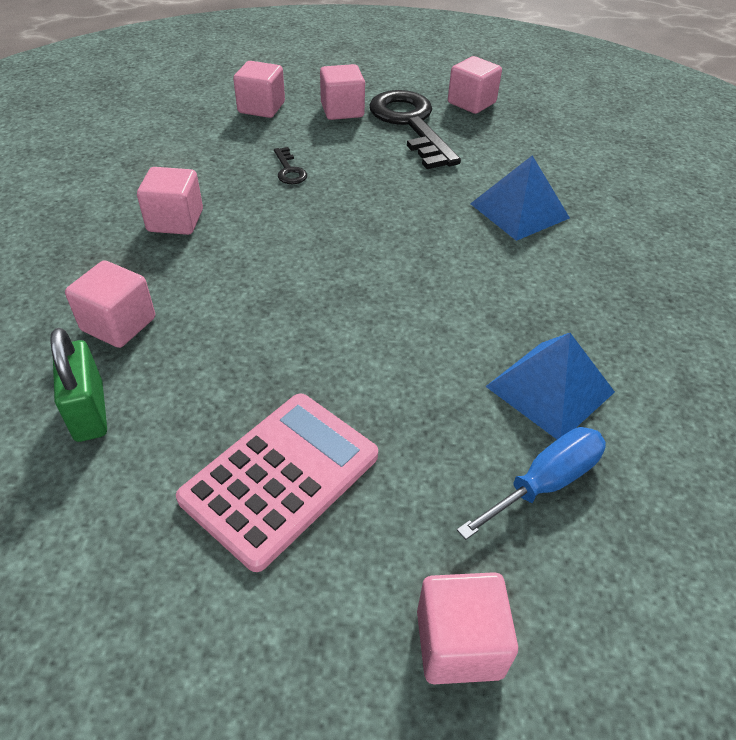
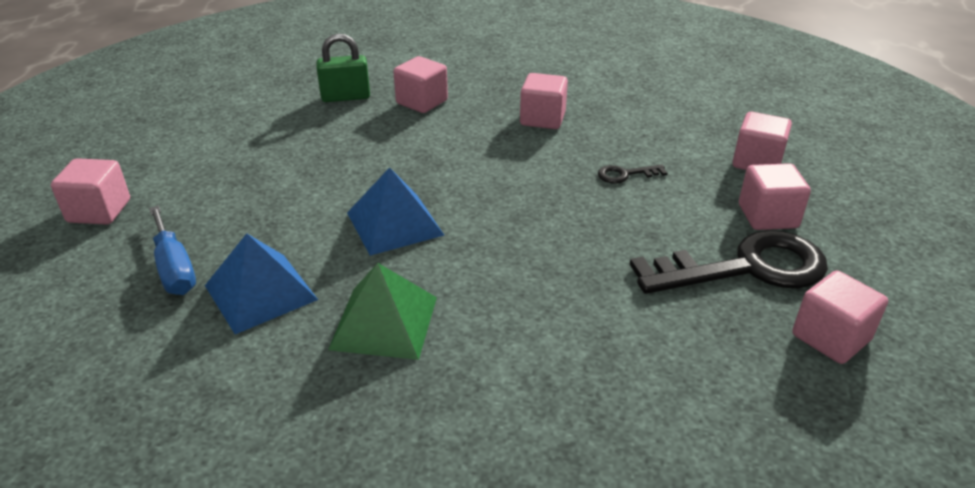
camera: 100 degrees right, 10 degrees down
(281, 477) = (255, 158): pink calculator -> none
(519, 210) = (541, 331): blue pyramid -> blue pyramid (395, 223)
(550, 293) = (384, 322): none -> green pyramid

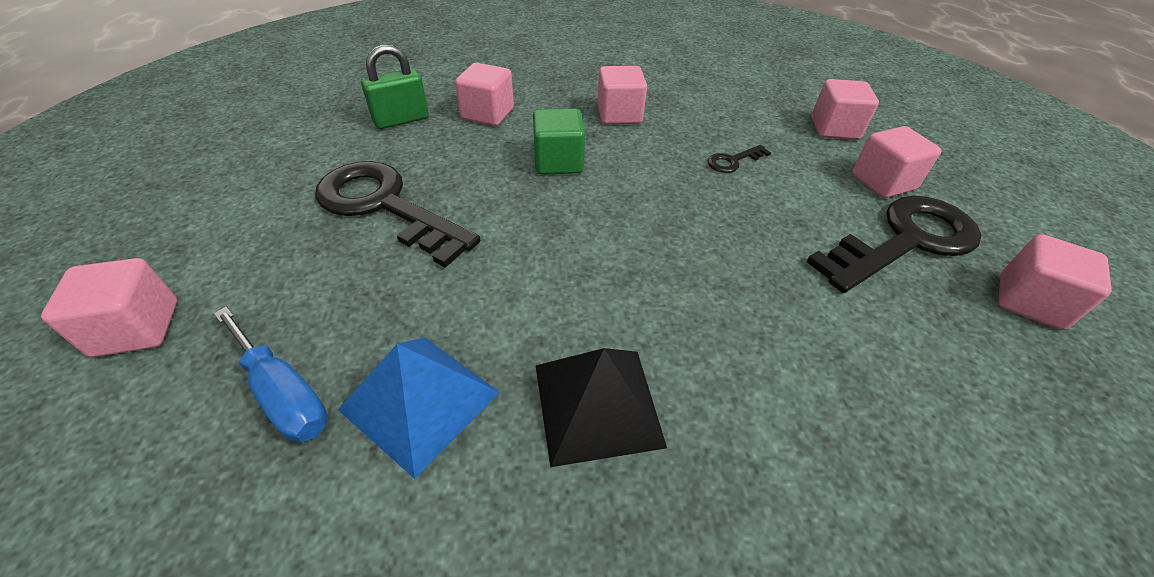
camera: 20 degrees left, 10 degrees up
(299, 162) = (385, 206): none -> black key
(384, 322) = (598, 404): green pyramid -> black pyramid
(395, 223) = (537, 264): blue pyramid -> none
(460, 150) = (558, 162): none -> green cube

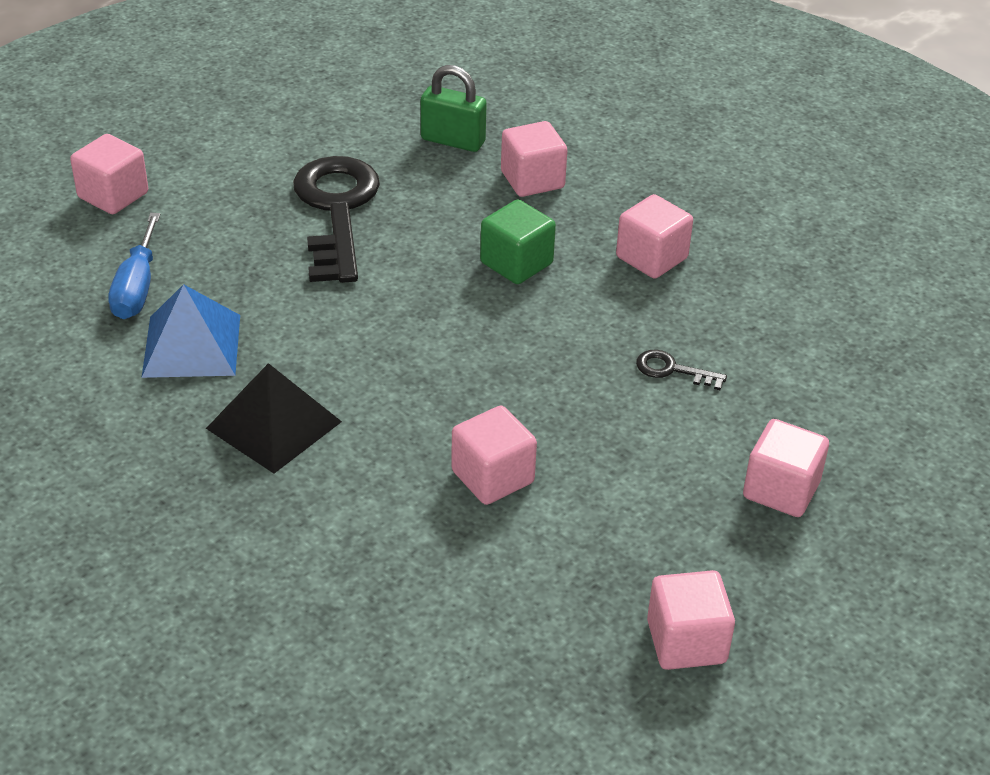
camera: 50 degrees right, 5 degrees down
(834, 129) = (852, 420): pink cube -> pink cube (492, 477)
(905, 241) = (684, 533): black key -> none

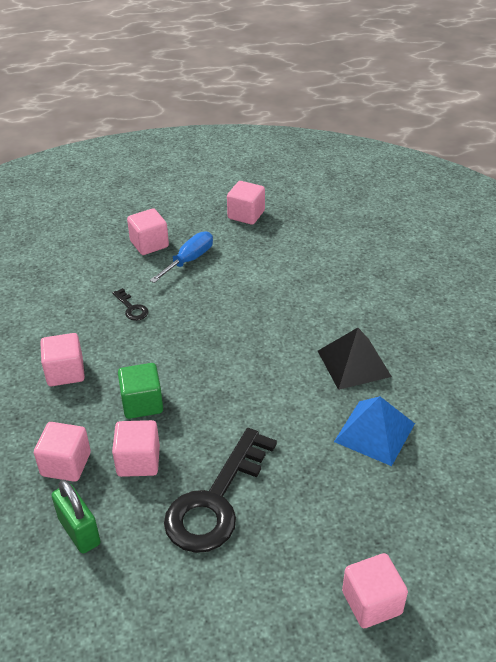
camera: 145 degrees left, 0 degrees up
(137, 288) = (390, 494): blue screwdriver -> blue screwdriver (189, 260)
(492, 477) = (265, 296): pink cube -> pink cube (138, 461)

